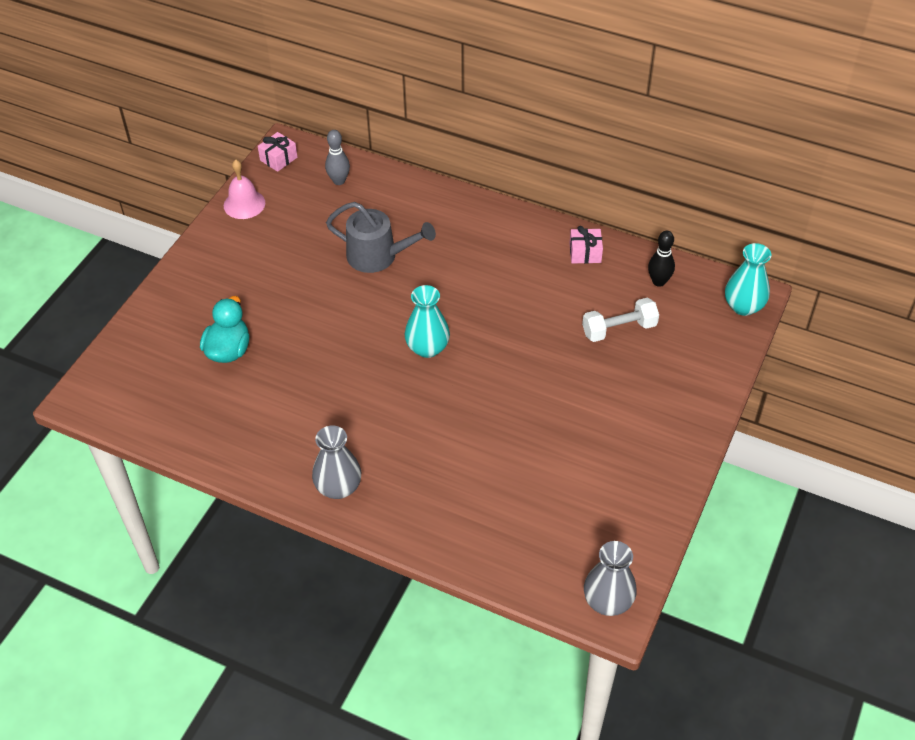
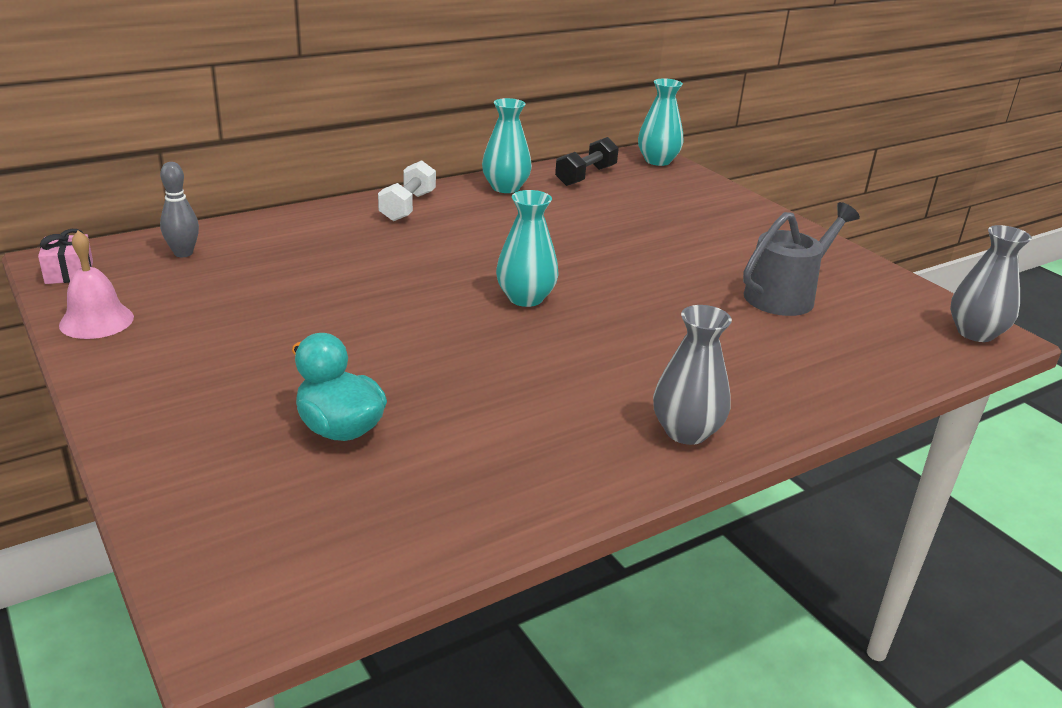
camera: 60 degrees left, 20 degrees down
(378, 256) = (342, 275): grey watering can -> grey watering can (785, 295)
(585, 253) = (505, 188): pink gift -> turquoise vase
(619, 329) = (622, 208): white dumbbell -> white dumbbell (408, 206)
(658, 281) = (585, 176): black bowling pin -> black dumbbell

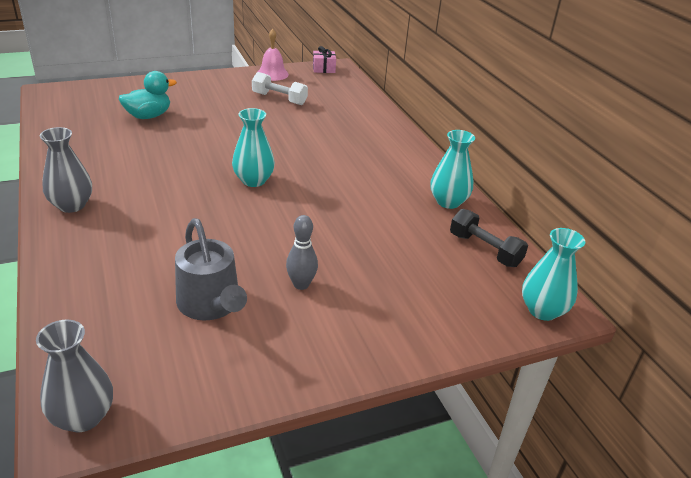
camera: 100 degrees right, 5 degrees up
(183, 253) = (341, 91): grey bowling pin -> grey bowling pin (301, 284)
(408, 206) = (407, 157): white dumbbell -> white dumbbell (279, 99)

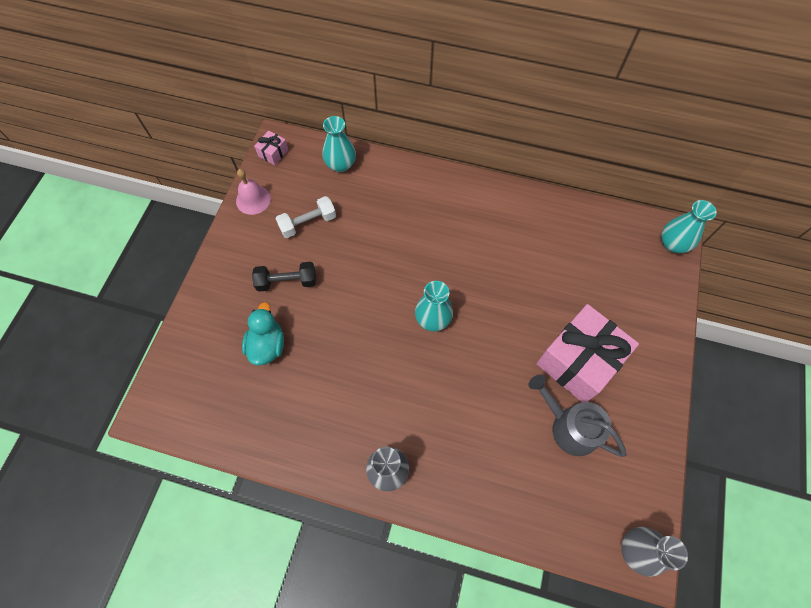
camera: 50 degrees left, 30 degrees up
(211, 304) = (569, 427): grey watering can -> grey watering can turned 150 degrees counterclockwise
(301, 284) = (578, 361): grey bowling pin -> pink gift
(448, 202) = (538, 210): turquoise vase -> turquoise vase (340, 164)
(484, 250) = (602, 230): black dumbbell -> black dumbbell (287, 281)

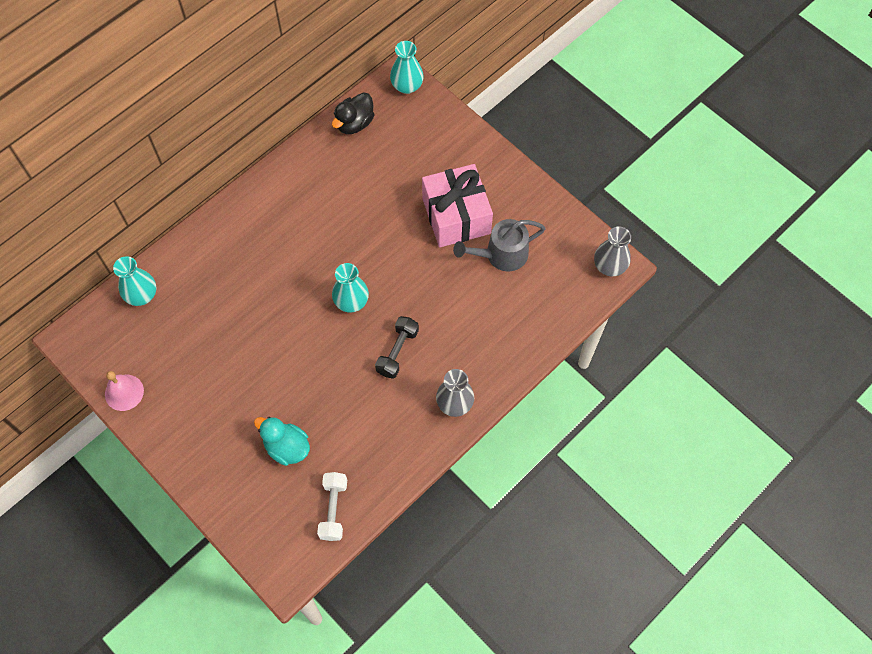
camera: 60 degrees left, 0 degrees up
(273, 153) = (82, 349): pink gift -> none
(287, 281) = (235, 402): black dumbbell -> black dumbbell (397, 351)
(308, 223) = (186, 355): white dumbbell -> white dumbbell (333, 509)
(602, 224) = (354, 123): none -> black duck

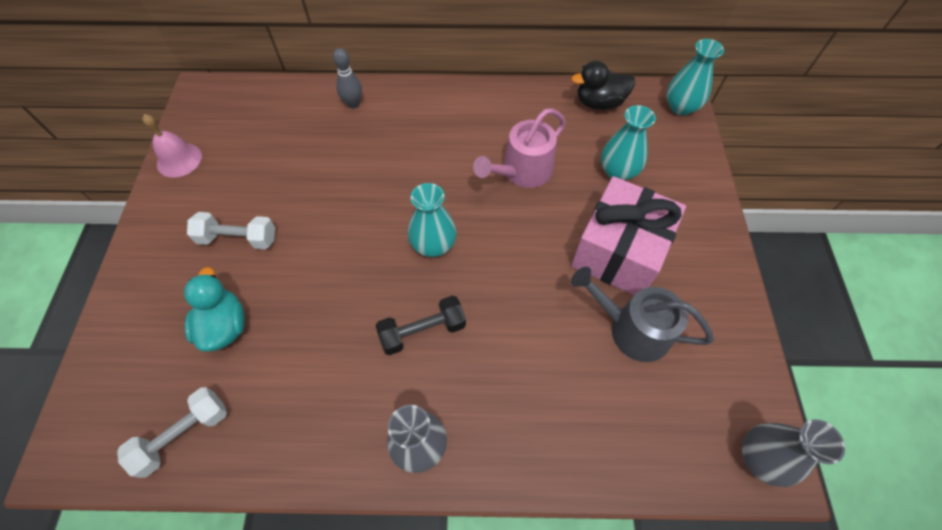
camera: 45 degrees right, 5 degrees down
(142, 295) = (283, 101): turquoise vase -> turquoise vase (618, 171)
(194, 256) = (353, 104): none -> grey bowling pin
(231, 400) = (238, 238): none -> white dumbbell
(355, 212) = (522, 171): none -> pink watering can

